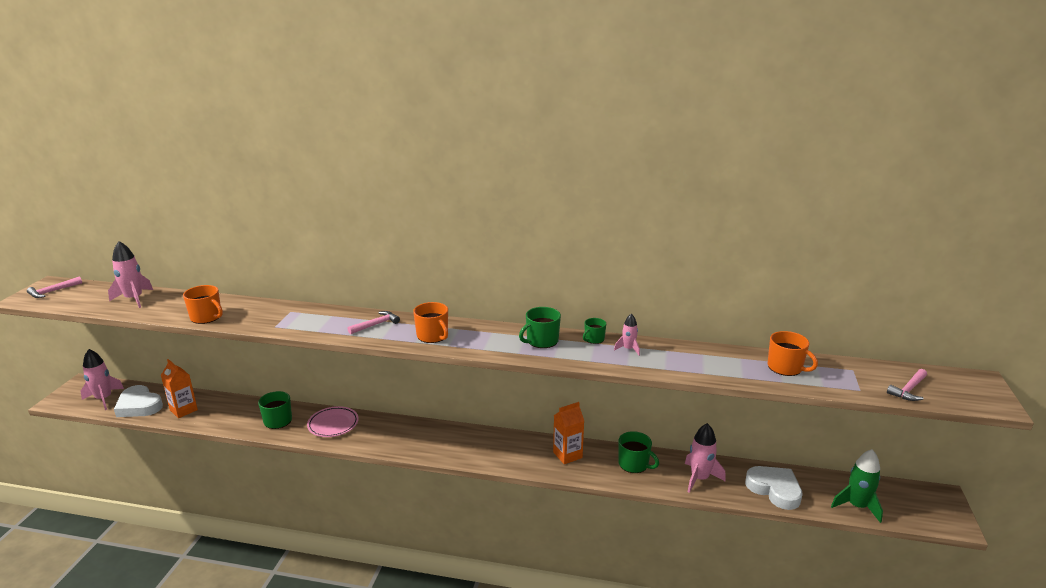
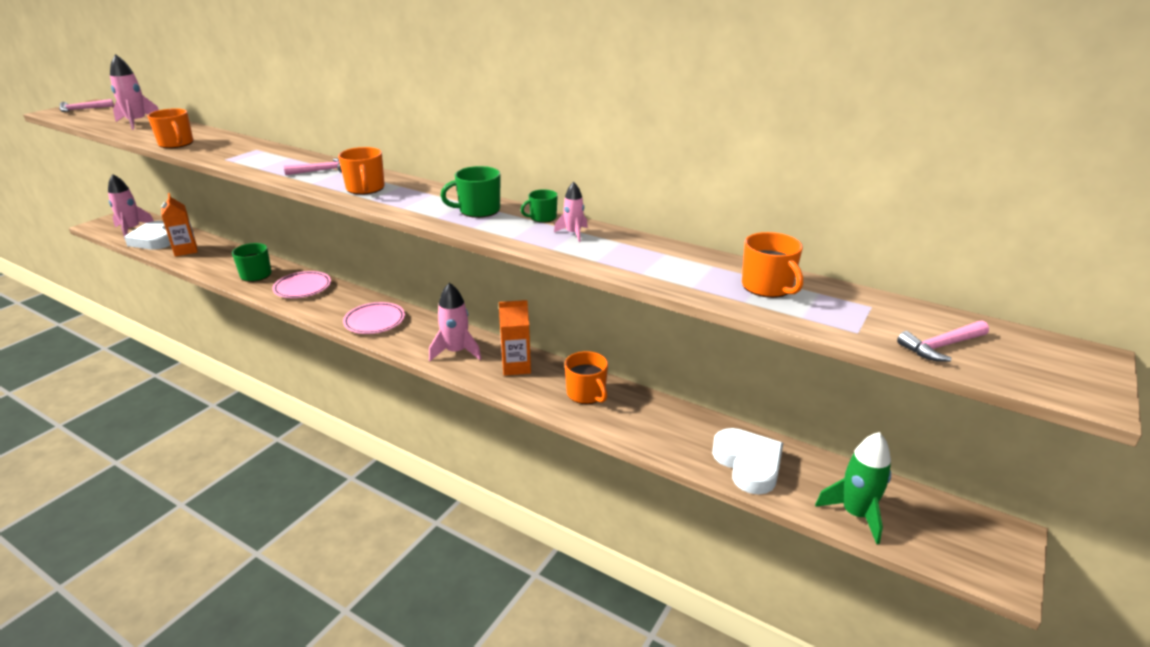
camera: 20 degrees right, 5 degrees up
(424, 442) = (374, 321): none -> pink plate
(634, 464) = (586, 393): green mug -> orange mug
(699, 478) = (656, 428): pink rocket -> pink rocket (456, 352)

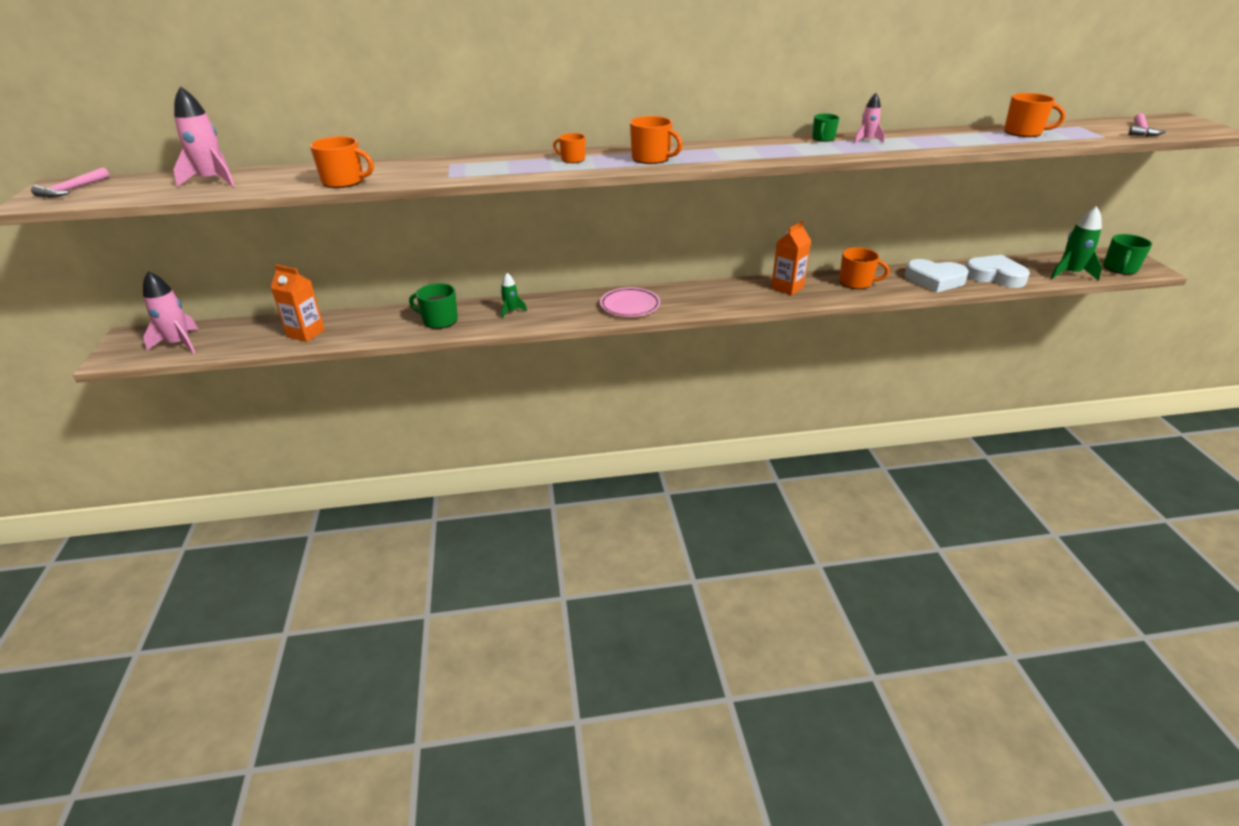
camera: 40 degrees left, 5 degrees up
(153, 240) = (239, 341): white heart -> white heart (934, 280)
(302, 288) = (511, 311): pink plate -> green rocket
(321, 171) = (572, 159): pink hammer -> orange mug
(456, 352) = (731, 297): pink rocket -> none
(478, 210) = (773, 147): green mug -> green mug (1120, 268)

